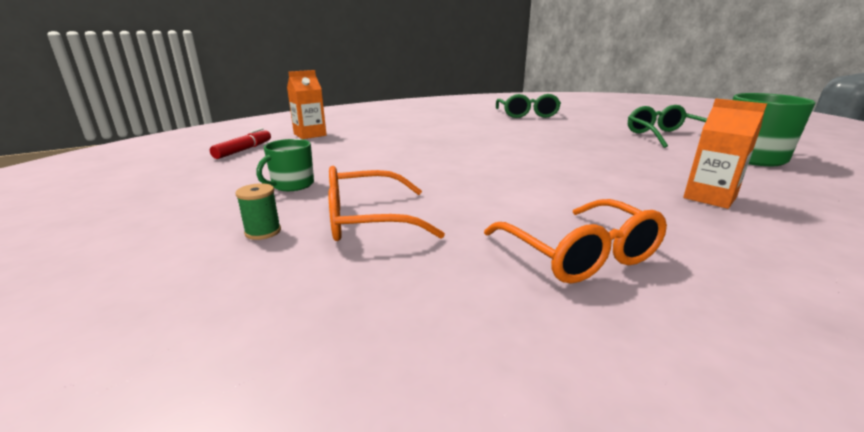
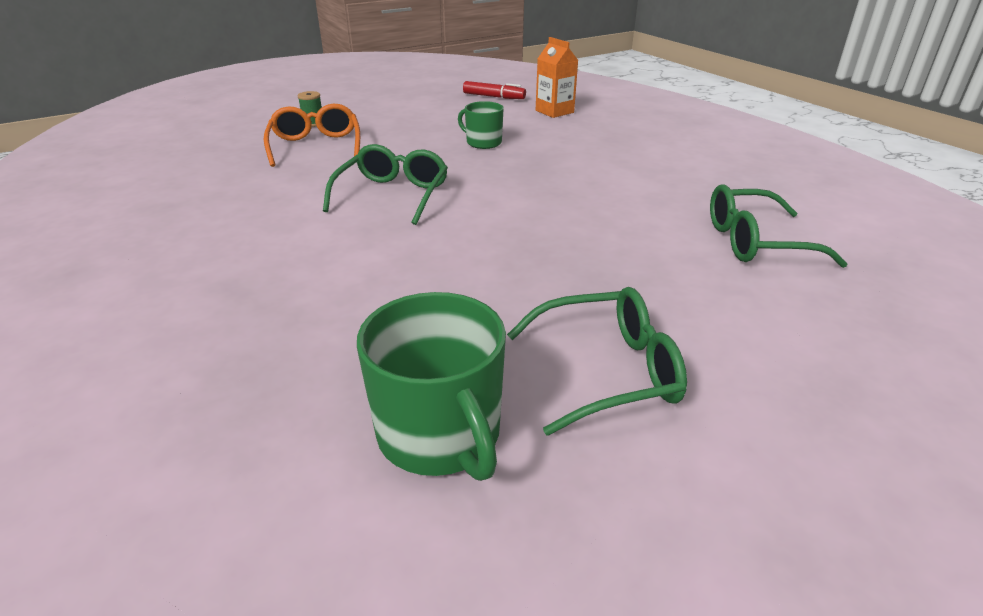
camera: 90 degrees right, 10 degrees up
(292, 185) = (396, 121): green mug -> green mug (483, 142)
(503, 177) = (393, 195): none -> green glasses
(580, 255) = (216, 208): orange glasses -> none
(709, 198) = (282, 303): orange carton -> none

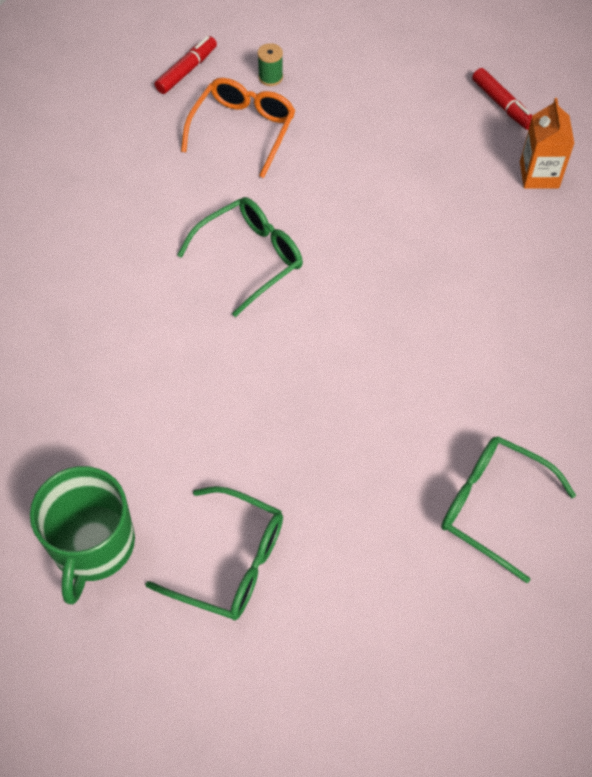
camera: 35 degrees right, 25 degrees up
(237, 135) = (186, 71): none -> red marker
(483, 142) = (404, 205): green mug -> none

